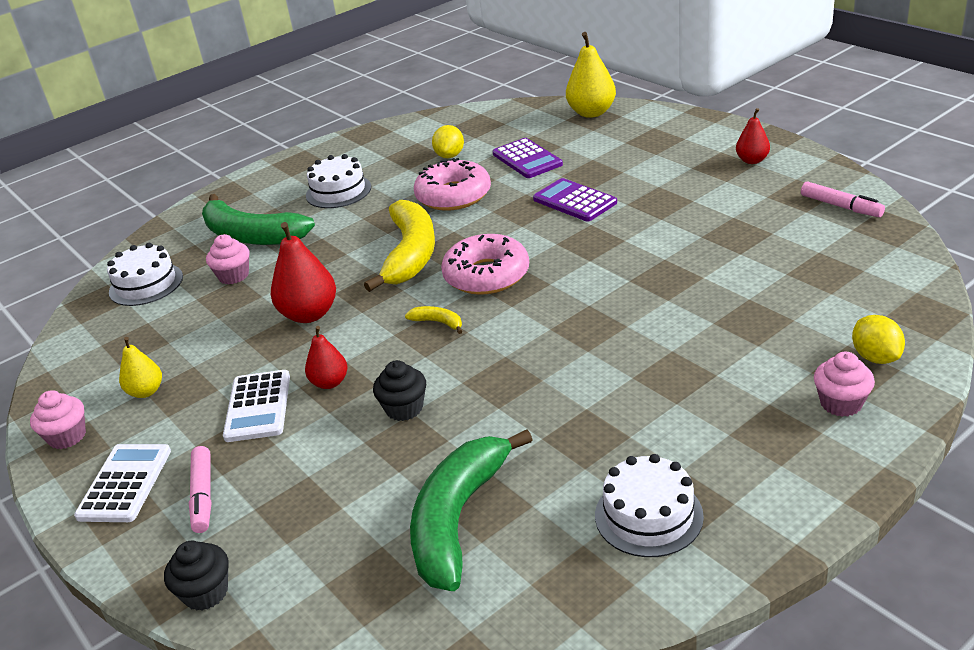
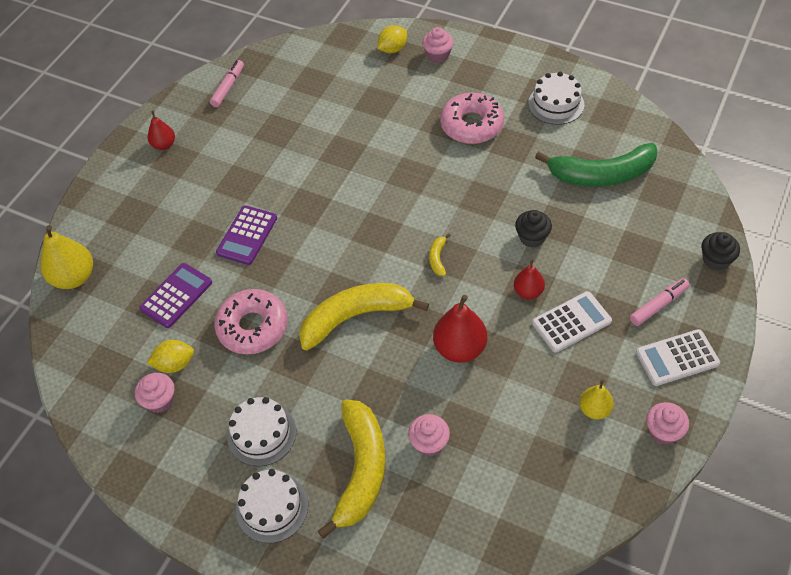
camera: 115 degrees left, 20 degrees up
(146, 284) = (468, 518): white cake -> white cake (272, 507)
(252, 235) = (361, 470): green banana -> yellow banana
(419, 148) = (160, 400): none -> pink cupcake
(486, 275) = (369, 253): pink donut -> pink donut (471, 125)

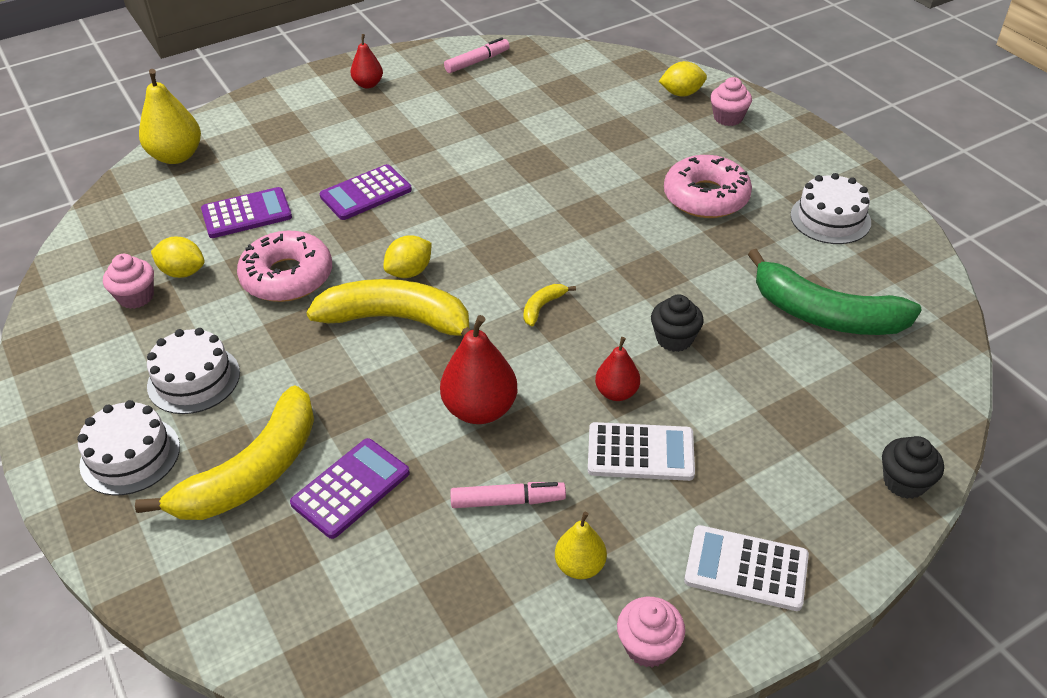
camera: 30 degrees right, 10 degrees down
(332, 279) = (409, 272): none -> yellow lemon
(429, 443) = (350, 488): pink cupcake -> purple calculator
(658, 305) = (774, 493): pink marker -> pink marker (508, 501)

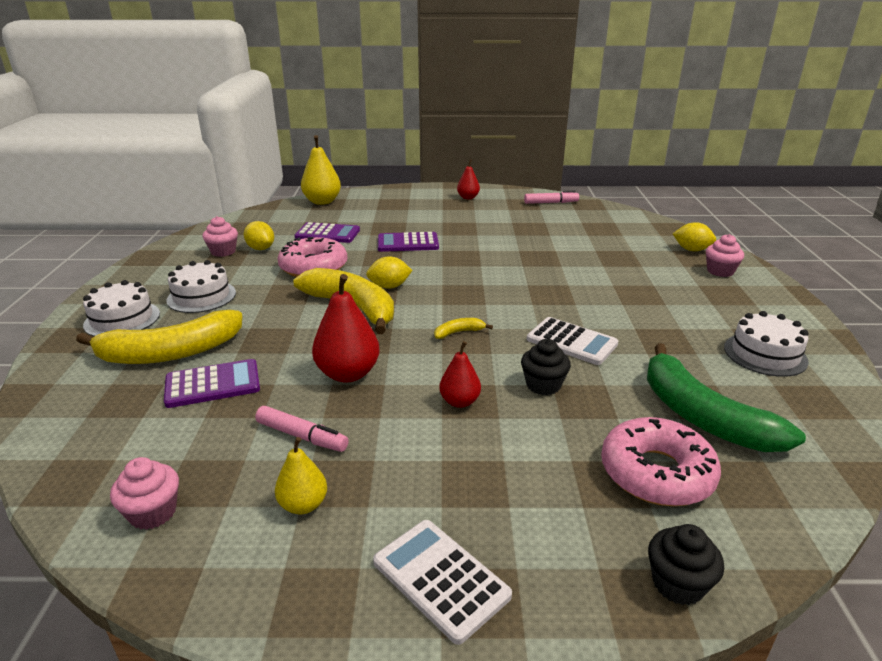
camera: 30 degrees right, 15 degrees down
(640, 452) = (437, 448): white calculator -> white calculator (571, 342)
(648, 646) = (289, 596): pink cupcake -> pink cupcake (153, 512)
(706, 197) = (657, 310): pink donut -> pink donut (656, 473)

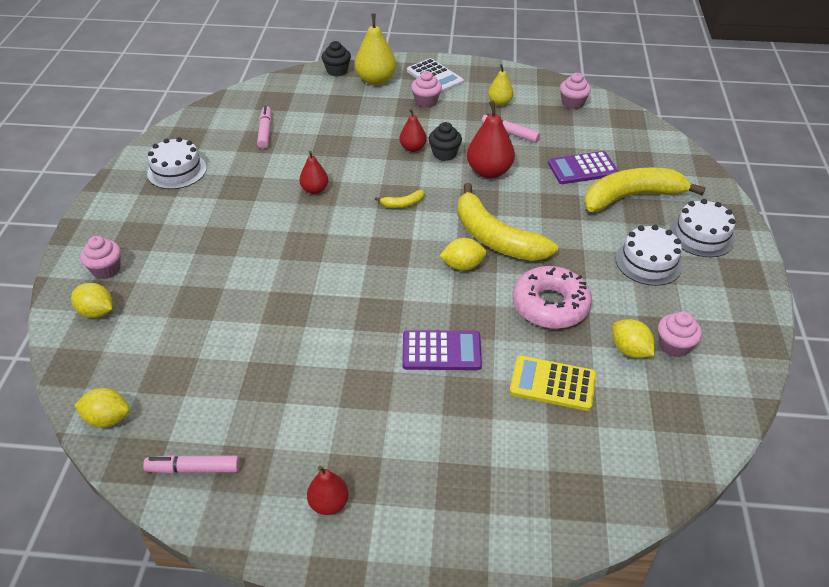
camera: 175 degrees left, 15 degrees up
(322, 201) = (590, 504): yellow pear -> yellow pear (376, 80)
(327, 234) = (552, 384): purple calculator -> yellow calculator
(451, 498) = (426, 101): none -> pink cupcake
(543, 385) = (353, 156): black cupcake -> black cupcake (444, 154)
(571, 342) = (314, 190): white calculator -> red pear
(620, 213) = (108, 419): none -> yellow lemon
(656, 473) = (316, 106): pink donut -> none
(702, 416) = (265, 131): green banana -> pink marker

